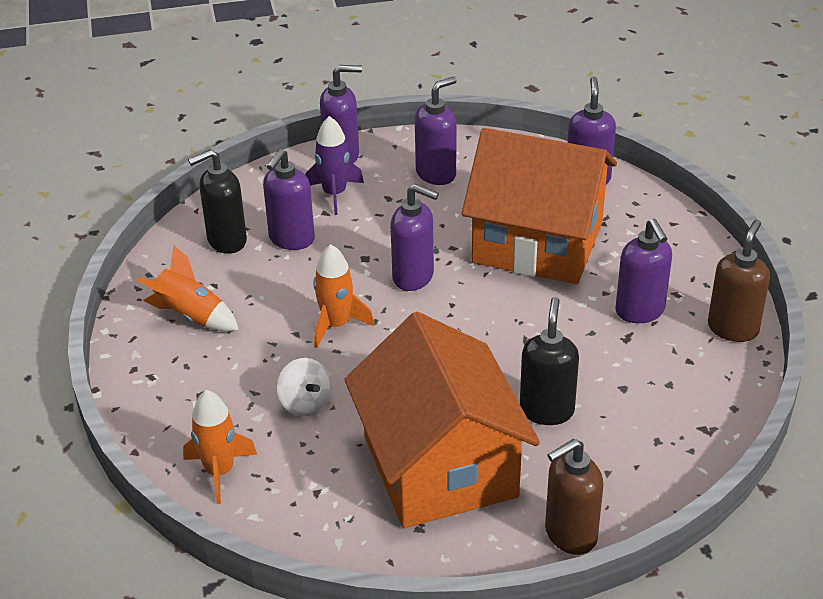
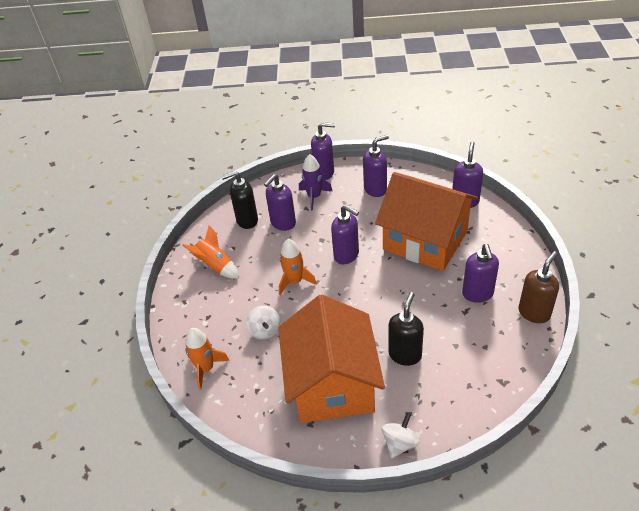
camera: 15 degrees right, 5 degrees up
(570, 535) = (400, 443): brown soap dispenser -> white spinning top

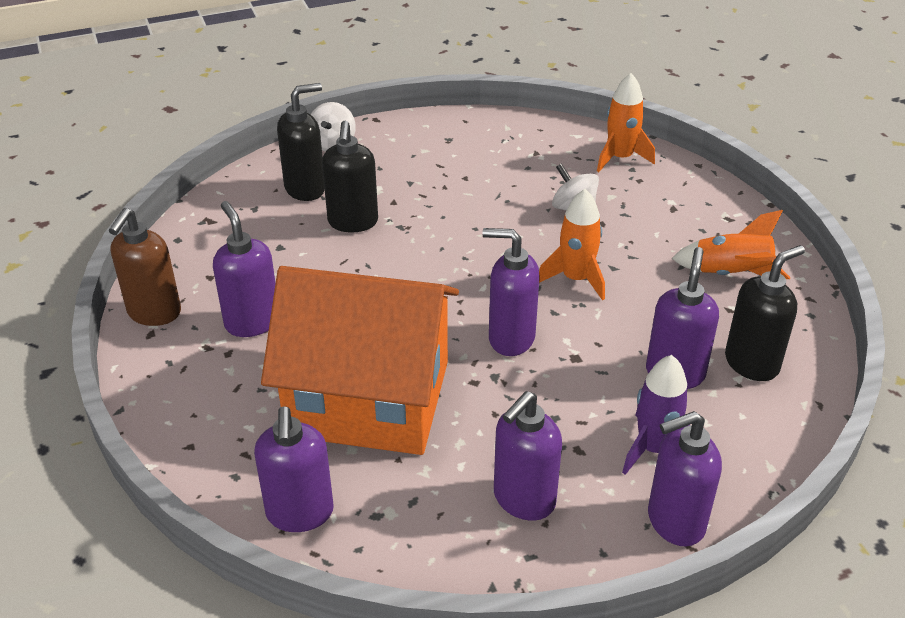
camera: 155 degrees right, 5 degrees down
(332, 384) = (441, 175): orange house -> none
(430, 396) = (305, 189): none -> black soap dispenser

